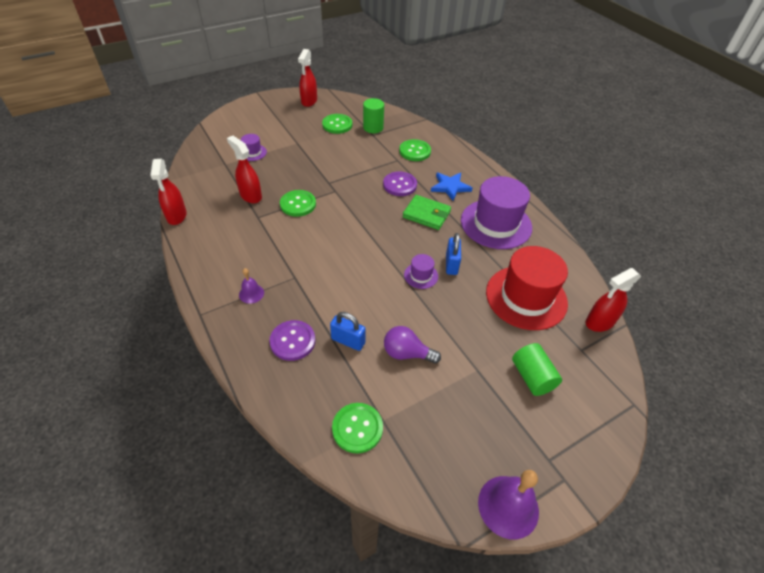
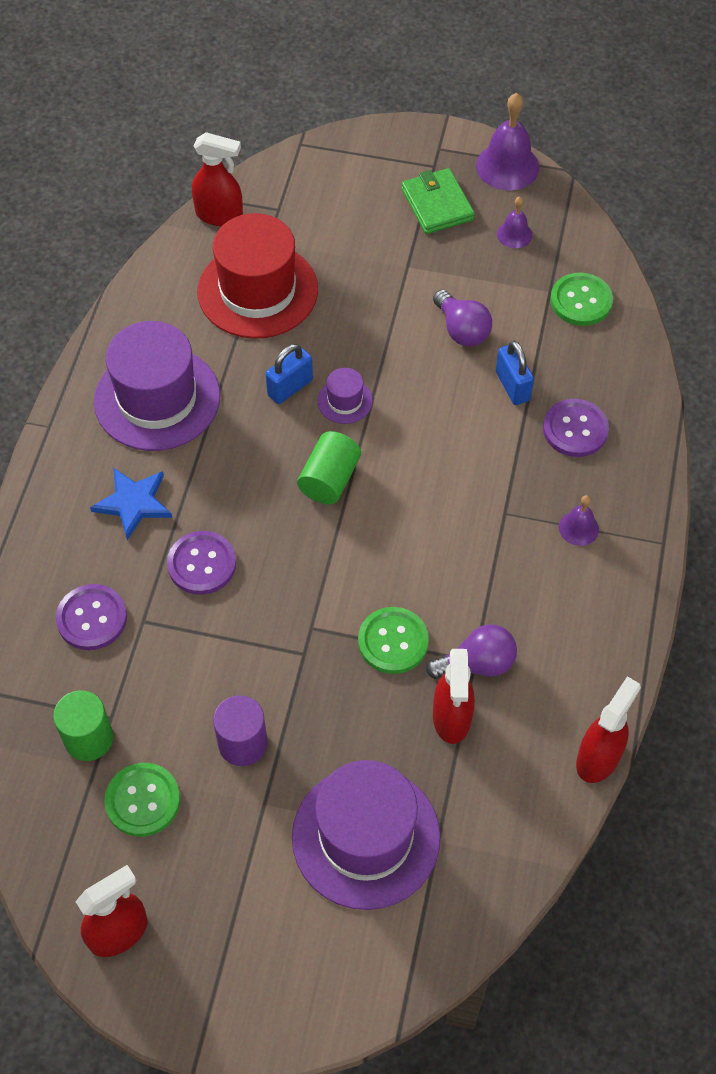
camera: 135 degrees left, 10 degrees up
(252, 152) = (366, 837): purple hat -> purple hat, size x2.28
(255, 216) = (477, 664): none -> purple light bulb
(321, 151) = (242, 743): none -> purple cylinder
(415, 151) = (92, 618): green button -> purple button
(426, 214) = (228, 482): green wallet -> green wallet (437, 204)
(444, 447) = (514, 234): none -> purple bell
(532, 377) = (362, 224): green cylinder -> green cylinder (329, 479)

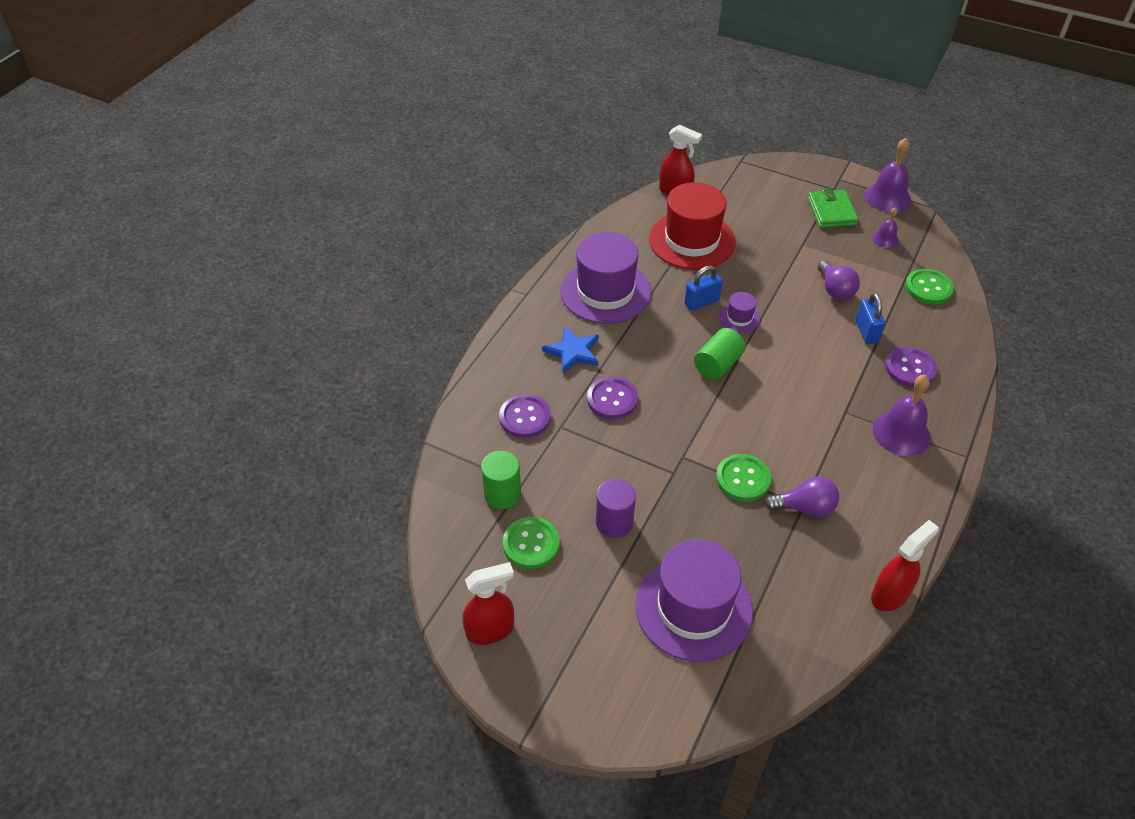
camera: 15 degrees right, 10 degrees down
(452, 718) = (778, 540): red spray bottle -> none
(578, 528) = (901, 433): purple bell -> purple bell, size x1.83

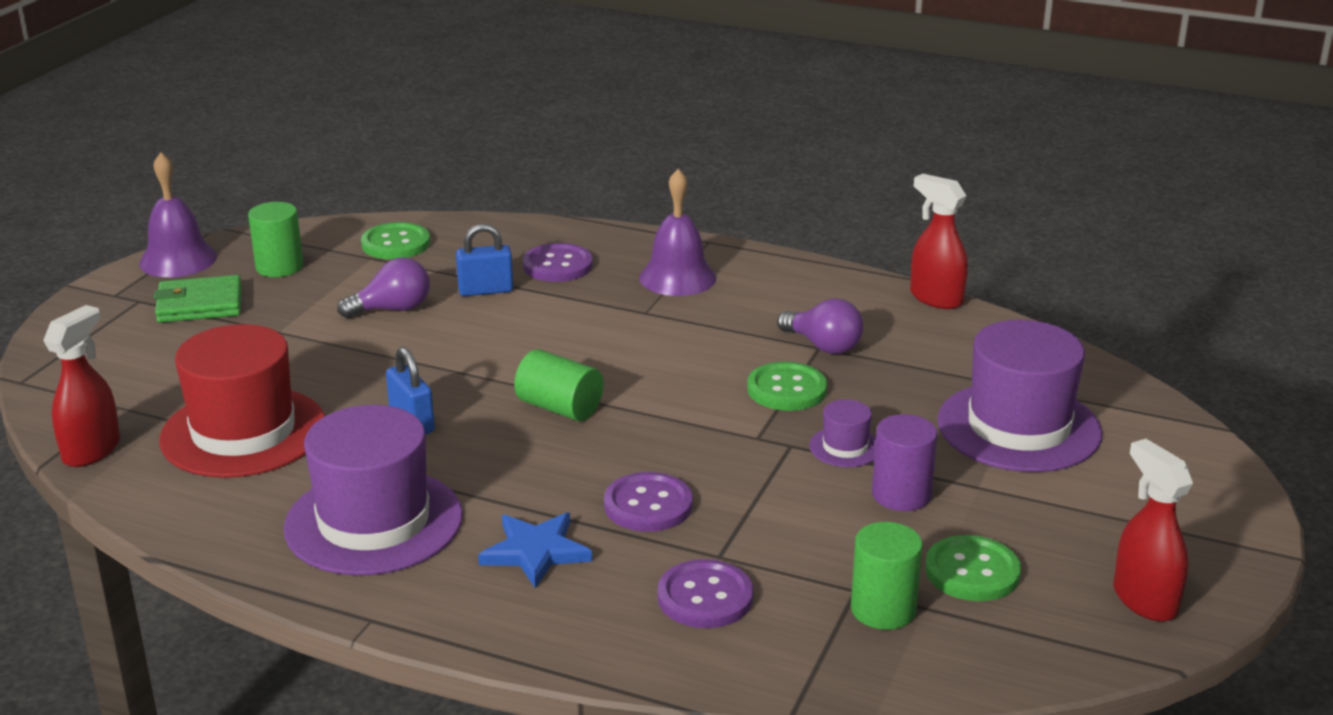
camera: 95 degrees left, 20 degrees down
(739, 318) = (452, 388): purple hat -> purple hat (845, 447)
(805, 508) = (823, 346): purple light bulb -> purple light bulb turned 135 degrees clockwise
(885, 239) = (279, 267): purple bell -> green cylinder

